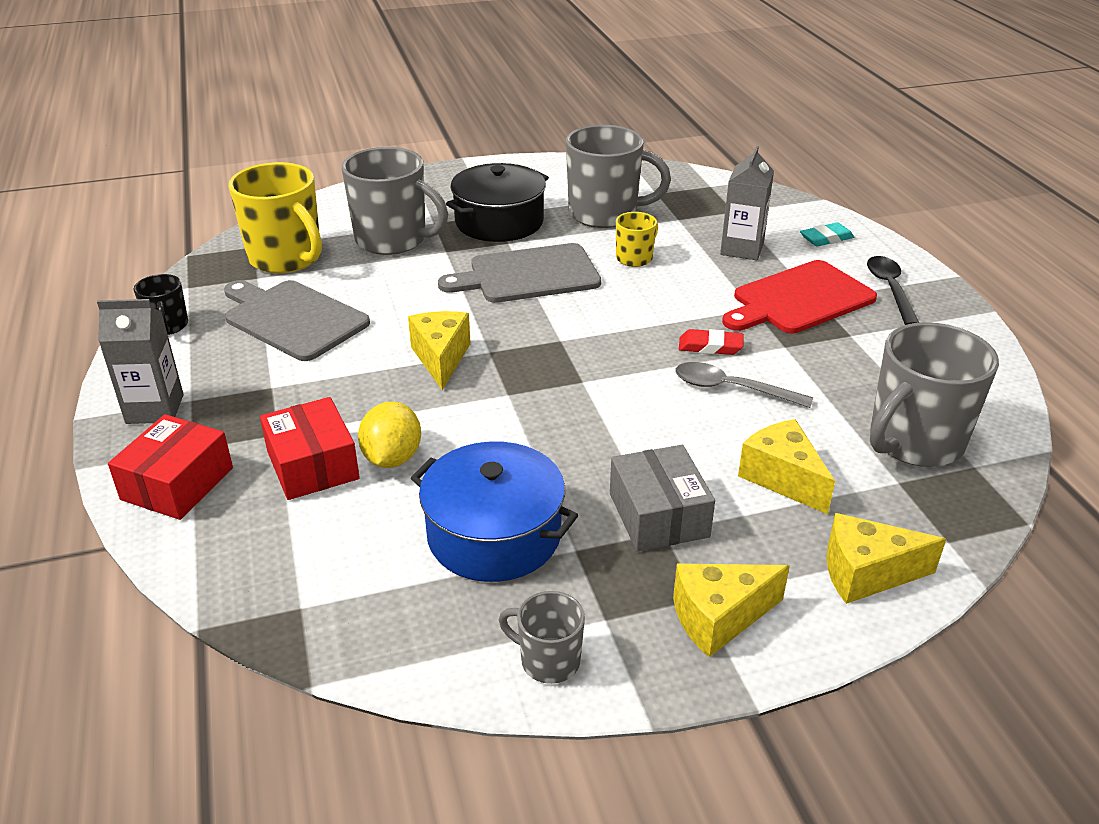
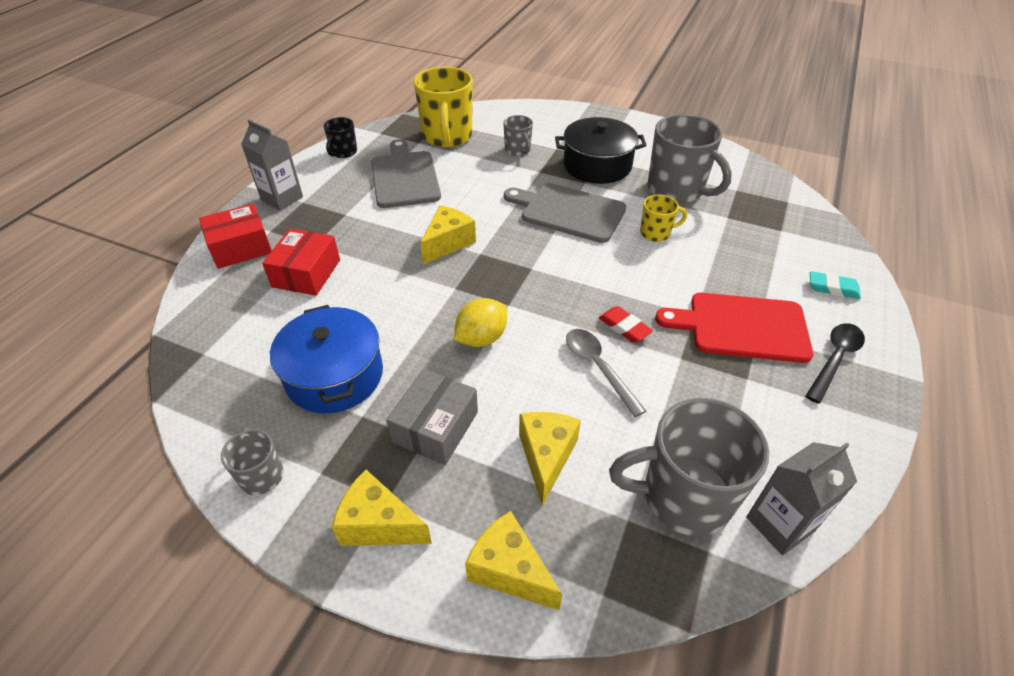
camera: 40 degrees right, 10 degrees up
(392, 458) = (346, 293): yellow lemon -> yellow lemon (481, 338)
(393, 240) = (518, 150): grey mug -> grey mug, size x0.50
(742, 249) = (747, 263): grey carton -> grey carton (780, 524)

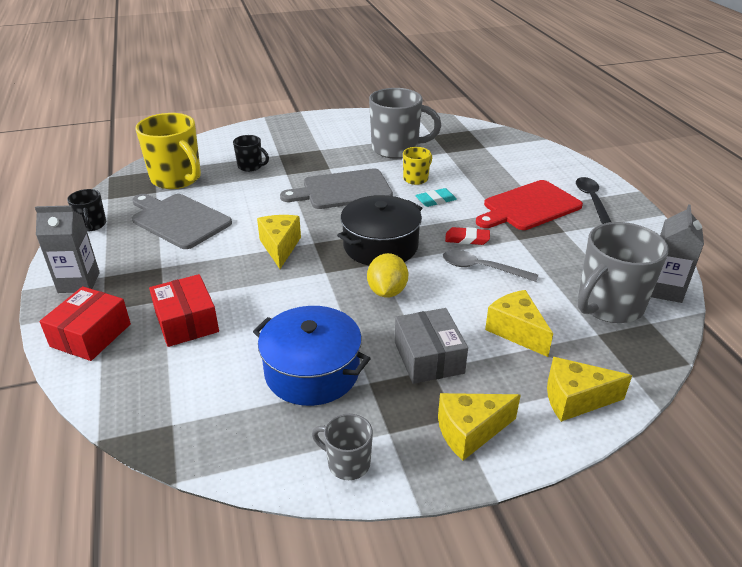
camera: 40 degrees left, 10 degrees down
(518, 150) = (250, 166): grey mug -> black mug
(597, 165) = (324, 154): black pot -> black pot (380, 246)
(833, 288) = (547, 165): turquoise eraser -> turquoise eraser (435, 200)

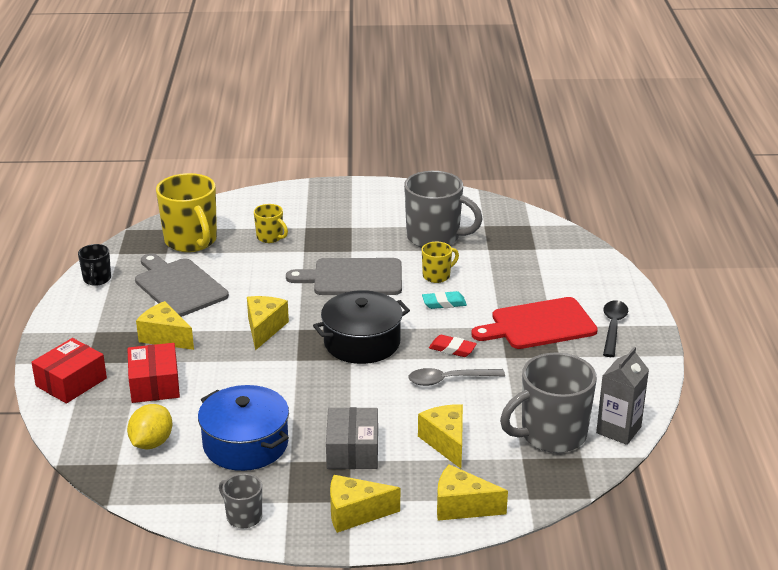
camera: 15 degrees right, 5 degrees down
(79, 282) = (72, 334): grey carton -> none
(181, 271) = (165, 337): none -> yellow cheese
(250, 166) = (270, 237): black mug -> yellow mug
(387, 291) = (345, 387): yellow lemon -> yellow lemon (151, 443)
(481, 268) = (448, 380): grey spoon -> grey spoon turned 45 degrees counterclockwise

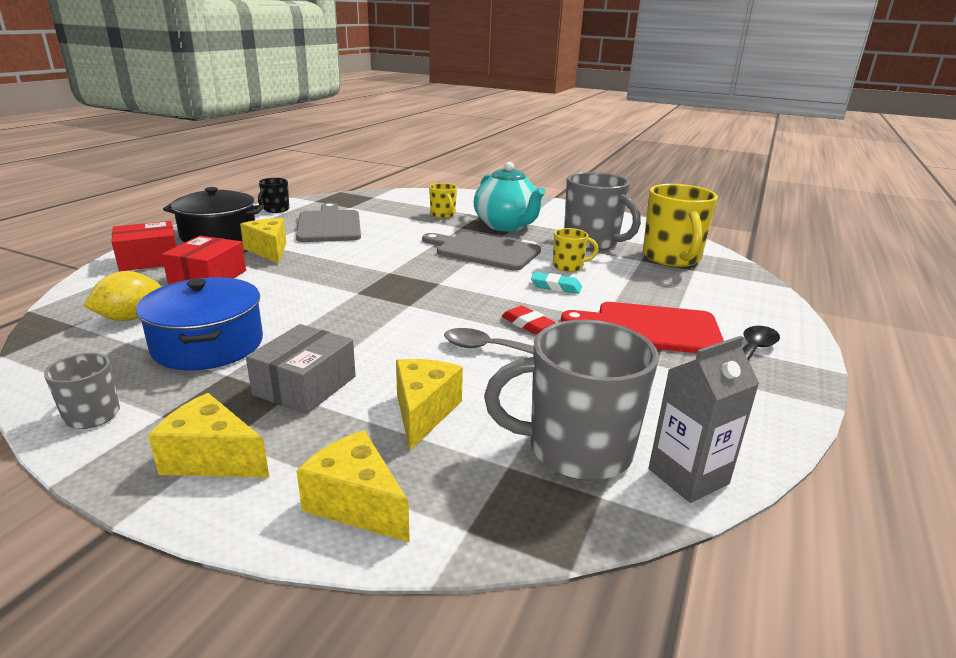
camera: 25 degrees right, 5 degrees down
(191, 241) = (377, 205): yellow mug -> yellow mug (671, 258)
(264, 329) = (359, 265): yellow cheese -> none
(344, 236) = (507, 226): none -> turquoise teapot
(362, 342) = (437, 295): black pot -> black pot (219, 235)

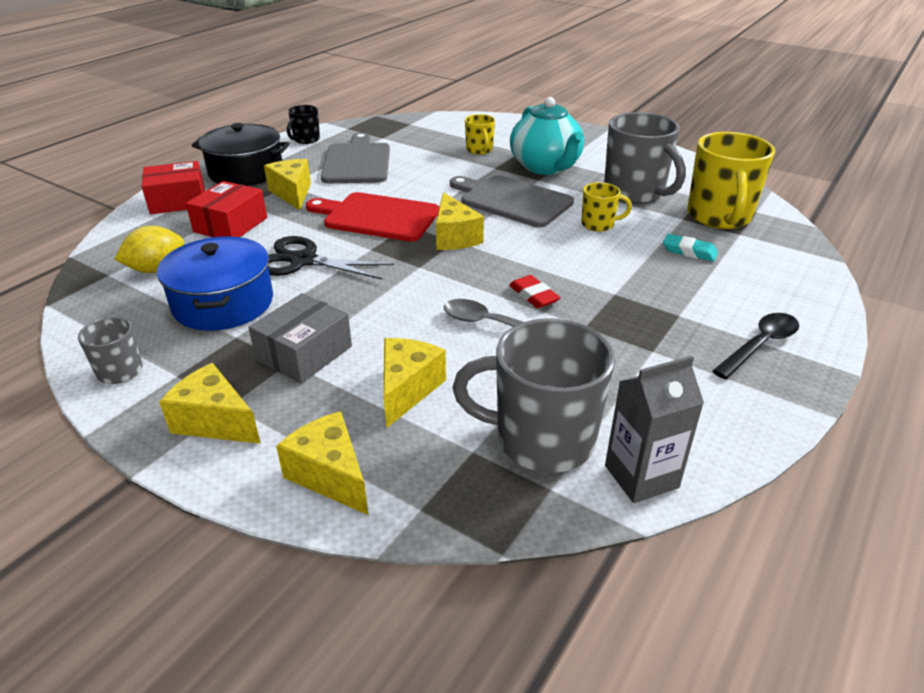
camera: 10 degrees right, 10 degrees up
(290, 305) = (303, 261): none -> black scissors
(438, 280) = (454, 237): none -> yellow cheese
(556, 287) = (577, 250): turquoise eraser -> turquoise eraser (689, 251)
(651, 328) = (663, 308): red cutting board -> red cutting board (377, 217)

